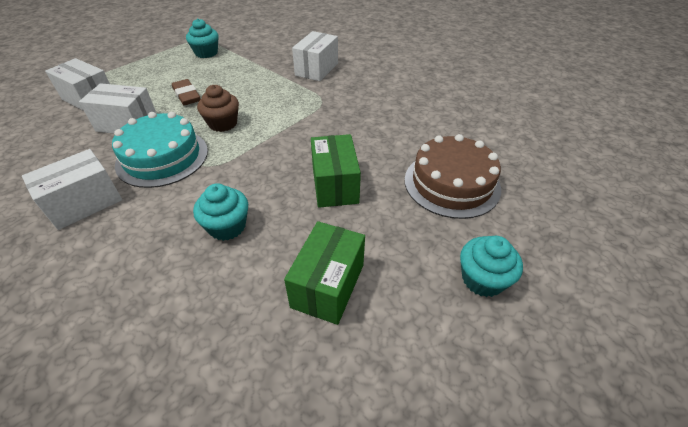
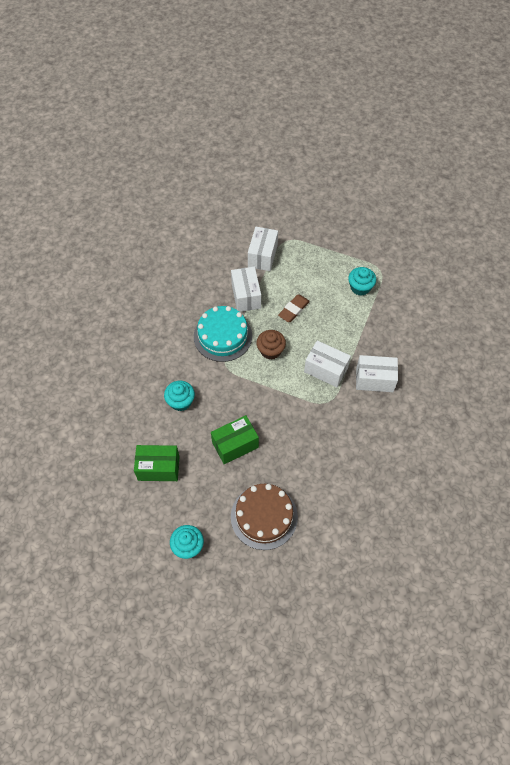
camera: 70 degrees right, 15 degrees up
(84, 203) = (172, 323): white box -> white box (326, 370)

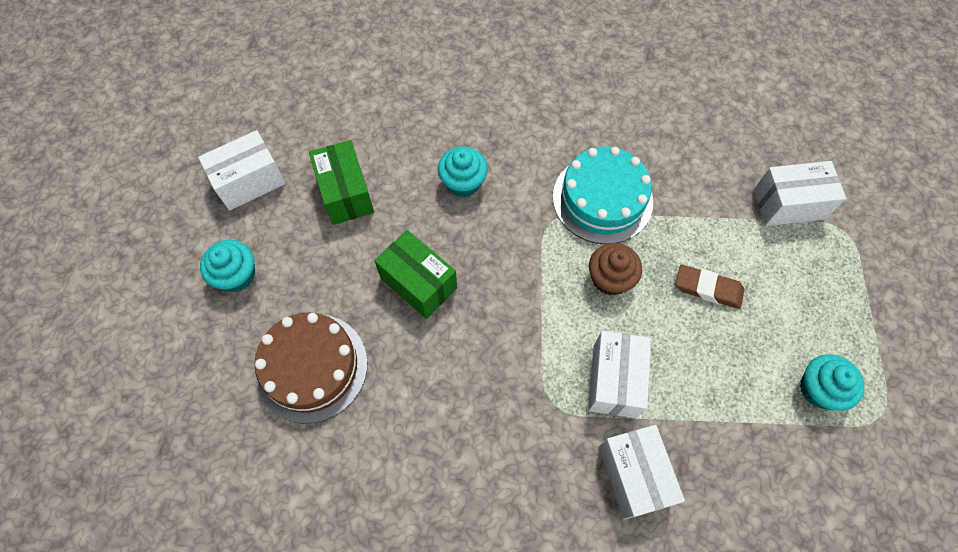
camera: 70 degrees right, 5 degrees up
(246, 296) = (695, 206): white box -> white box (249, 181)

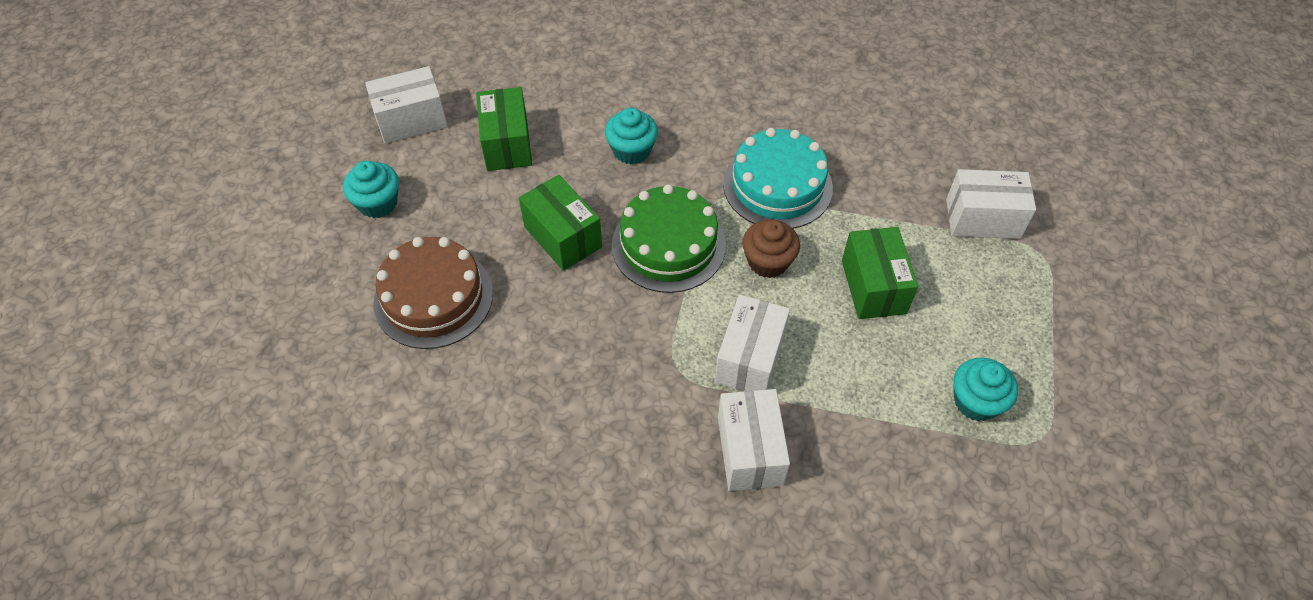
camera: 10 degrees right, 10 degrees down
(517, 276) = (668, 245): none -> green cake
(708, 288) = (873, 286): brown eraser -> green box

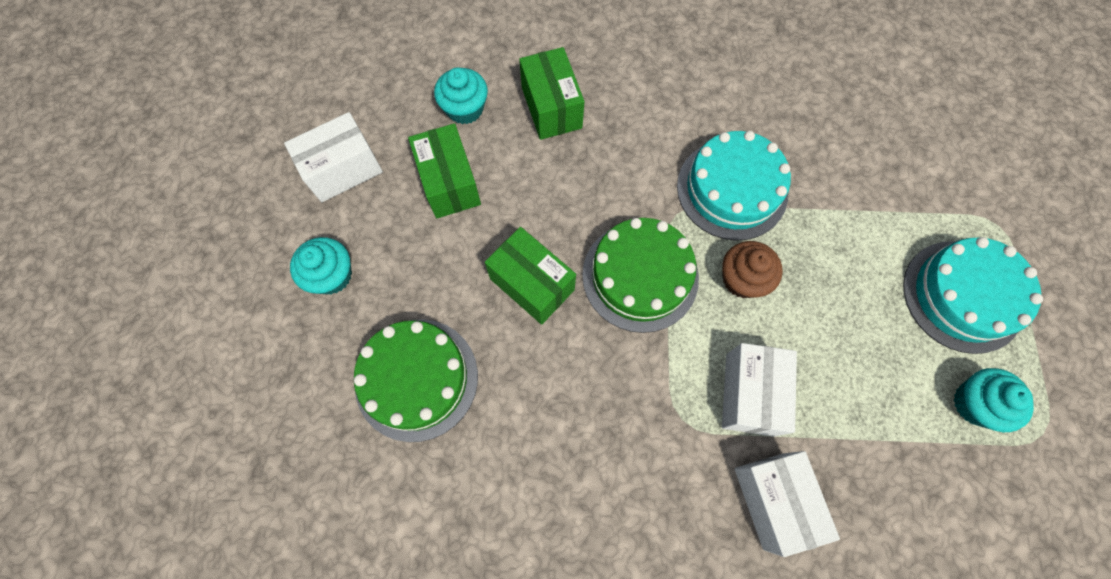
camera: 10 degrees left, 15 degrees up
(433, 297) = (416, 379): brown cake -> green cake
(632, 150) = (578, 171): turquoise cupcake -> turquoise cupcake (465, 108)
(873, 286) = (850, 290): green box -> green box (551, 108)
(982, 219) = (936, 195): white box -> none
(987, 308) = (962, 296): none -> turquoise cake

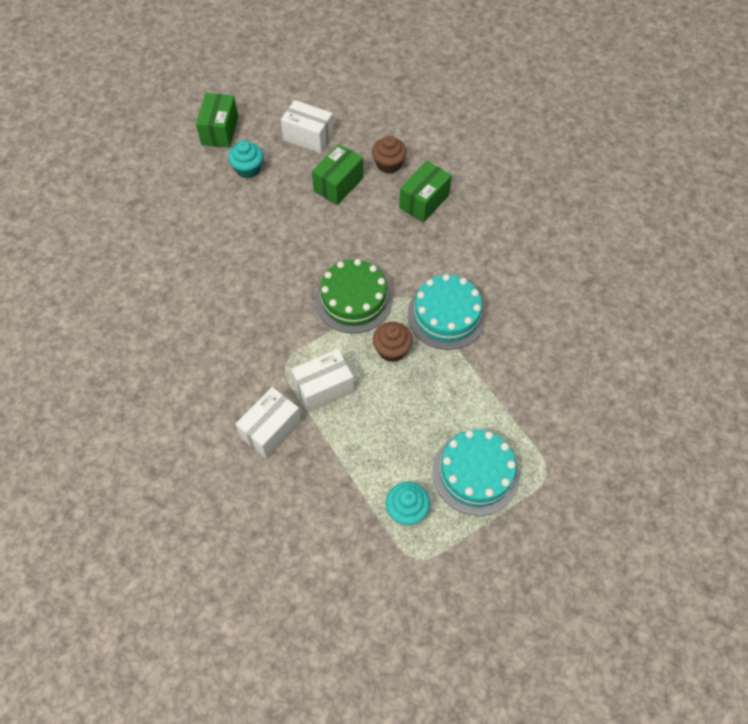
camera: 55 degrees right, 10 degrees down
(416, 379) = (221, 236): green cake -> none
(465, 108) = (388, 164): turquoise cupcake -> brown cupcake
(532, 284) = (309, 254): green box -> green box (220, 131)

